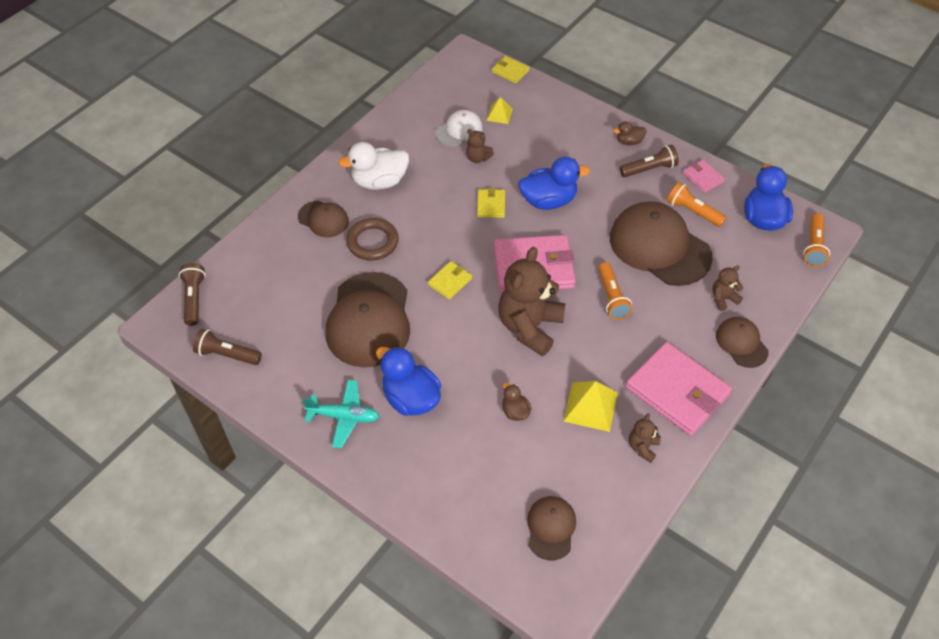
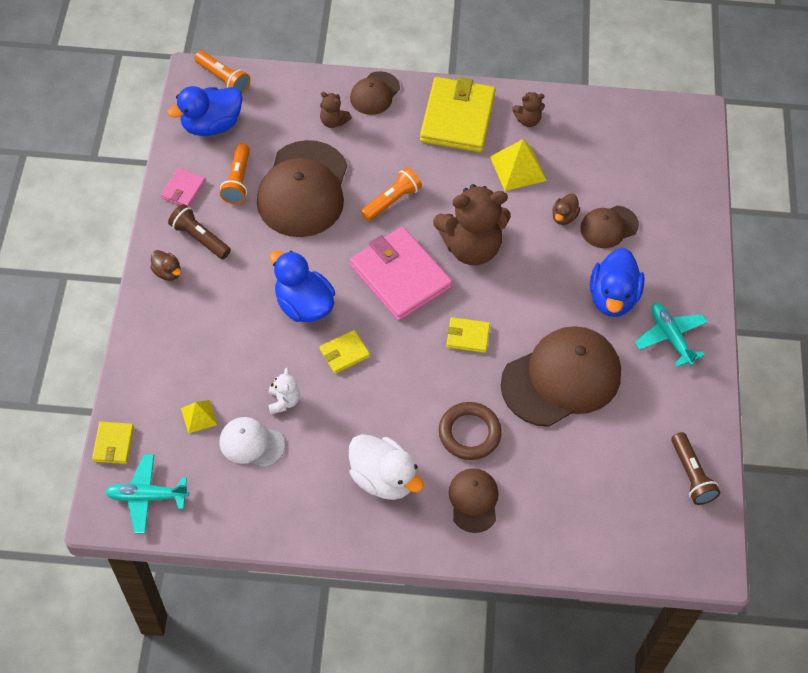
camera: 125 degrees left, 5 degrees up
(194, 299) = (660, 554): brown flashlight -> none
(461, 73) = (147, 497): none -> turquoise plane
(478, 158) = (284, 401): brown teddy bear -> white teddy bear
(551, 528) = (642, 148): brown cap -> brown cap (609, 227)
(677, 391) = (457, 118): pink wallet -> yellow wallet
(813, 246) = (223, 79): orange flashlight -> orange flashlight turned 60 degrees clockwise

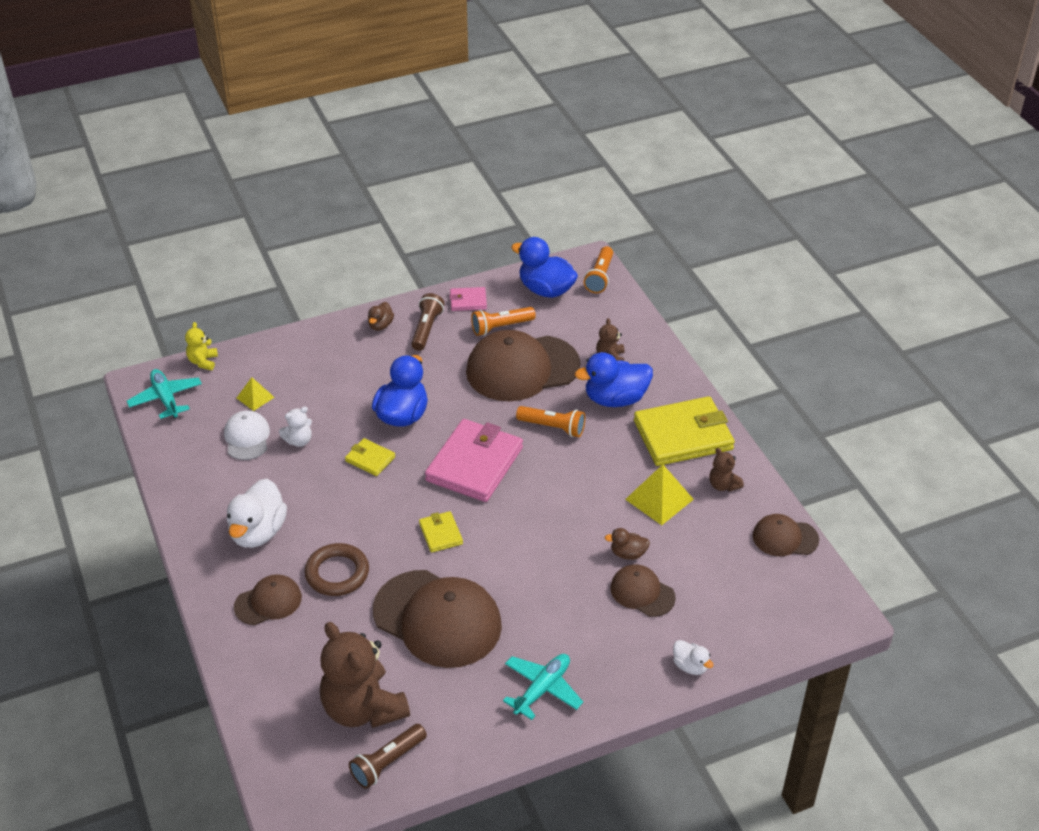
camera: 65 degrees right, 15 degrees down
(113, 444) = (203, 362): yellow wallet -> yellow teddy bear
(375, 93) = (664, 371): brown cap -> brown cap (785, 538)
(471, 247) = (541, 499): brown teddy bear -> brown teddy bear (363, 708)
(613, 297) = (558, 625): blue duck -> blue duck (615, 399)
(695, 232) = (690, 666): none -> white duck

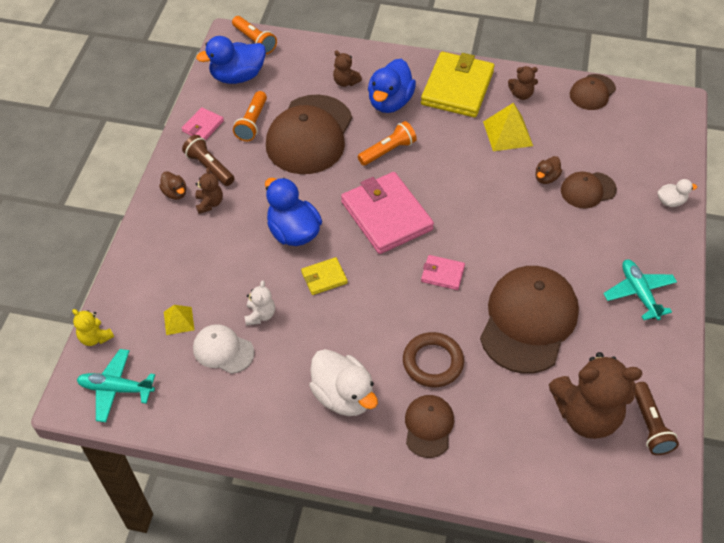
camera: 55 degrees left, 10 degrees up
(388, 350) = (209, 203): none -> brown teddy bear
(437, 619) = (528, 321): brown cap -> brown cap turned 45 degrees counterclockwise
(440, 534) = (442, 274): yellow wallet -> pink wallet

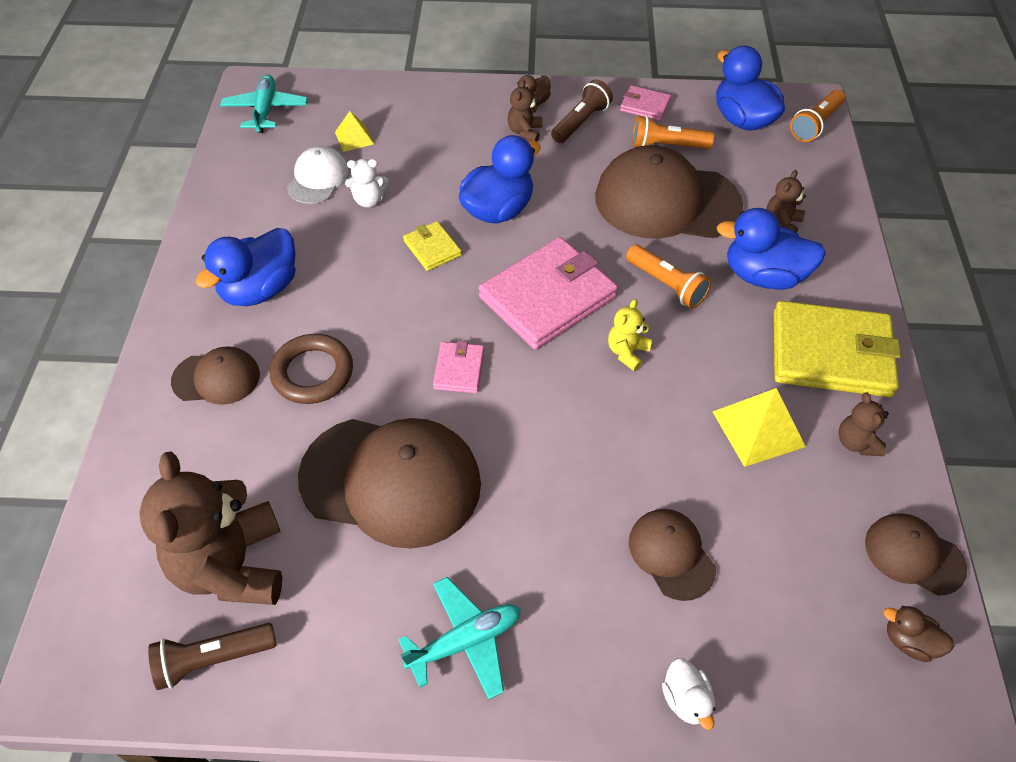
camera: 80 degrees right, 0 degrees up
(95, 337) = (327, 84): yellow teddy bear -> yellow teddy bear (627, 352)
(209, 203) = (525, 132): brown teddy bear -> brown teddy bear turned 120 degrees clockwise
(343, 396) = (260, 289): white duck -> blue duck
(546, 178) = (679, 489): brown duck -> brown duck (909, 641)

